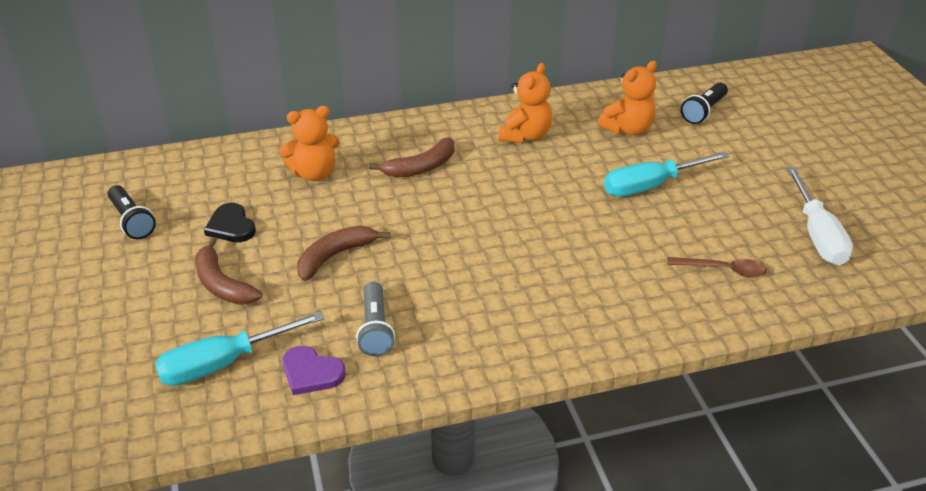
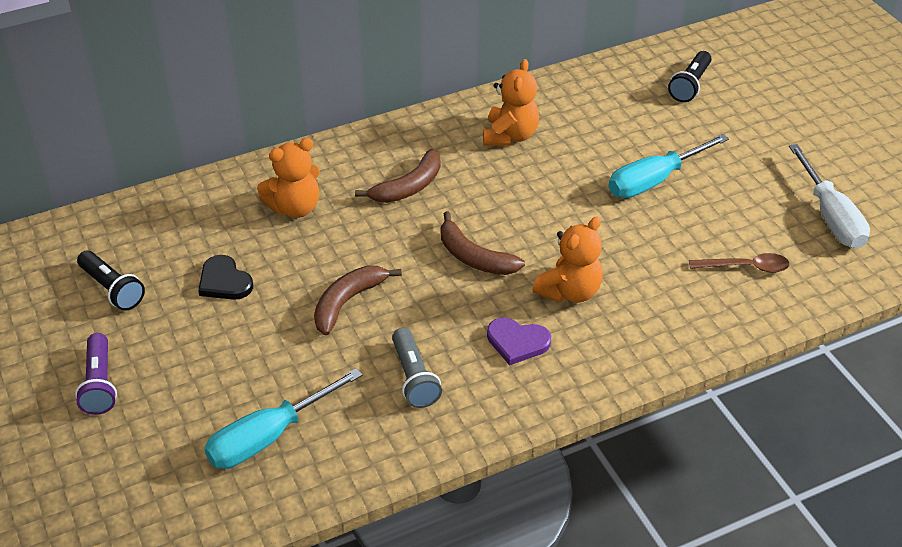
camera: 10 degrees left, 5 degrees up
(90, 298) = (100, 384): none -> purple flashlight
(222, 284) = (237, 349): brown banana -> brown banana (474, 257)
(311, 373) = (362, 434): purple heart -> purple heart (517, 342)
(628, 129) = (616, 116): orange teddy bear -> orange teddy bear (569, 291)

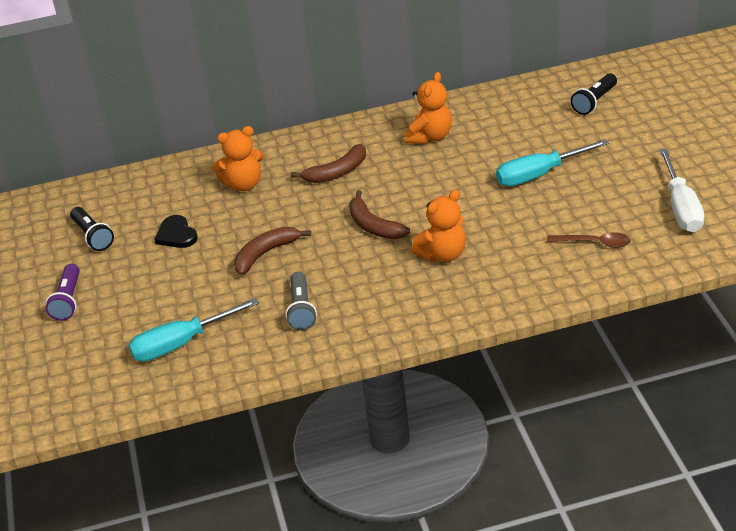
camera: 15 degrees right, 5 degrees down
(517, 342) = (389, 289): purple heart -> none

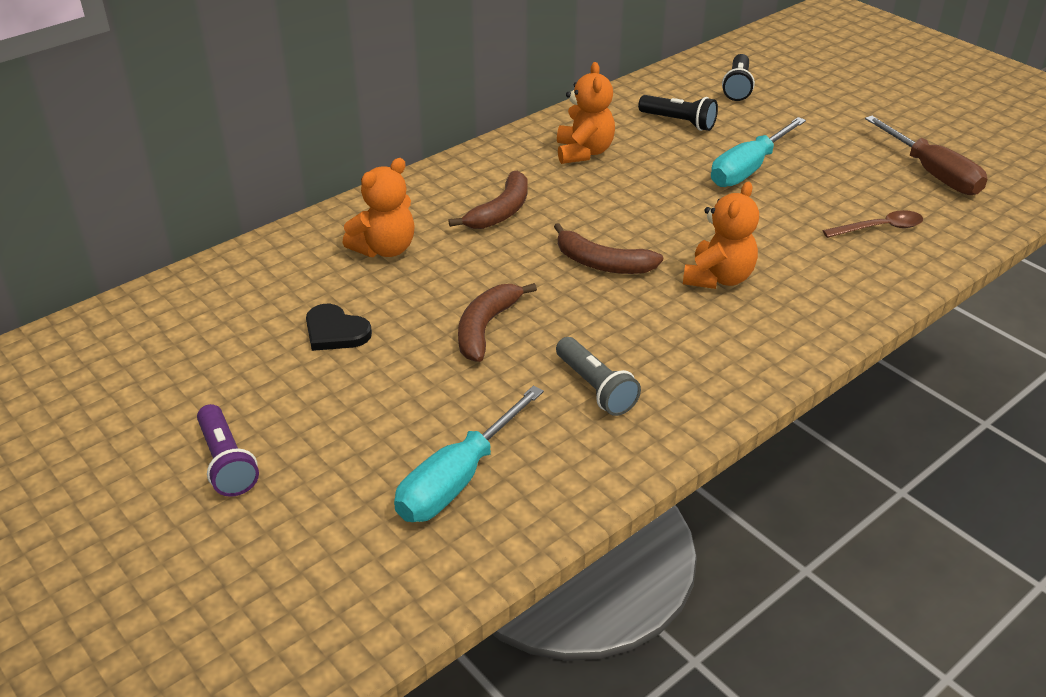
camera: 30 degrees left, 0 degrees up
(93, 236) = (204, 361): black flashlight -> black flashlight (679, 122)
(681, 207) = (932, 173): white screwdriver -> brown screwdriver

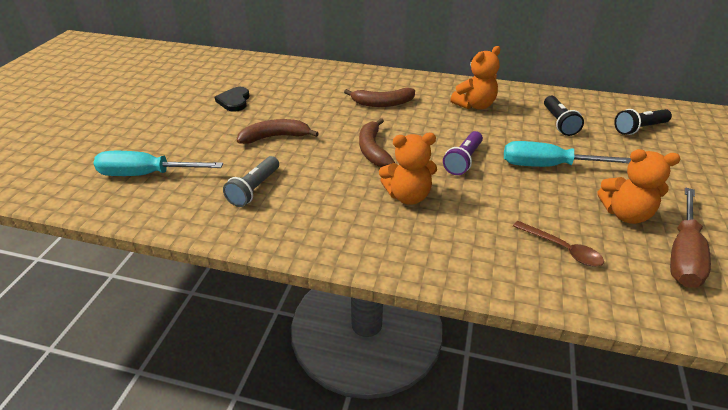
camera: 55 degrees right, 0 degrees up
(227, 462) = (122, 113): purple flashlight -> purple flashlight (463, 161)
(385, 249) = (311, 87): orange teddy bear -> orange teddy bear (625, 214)

